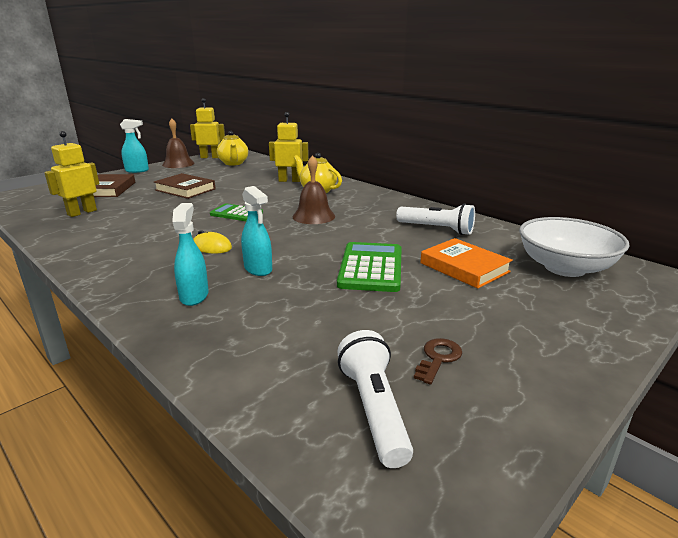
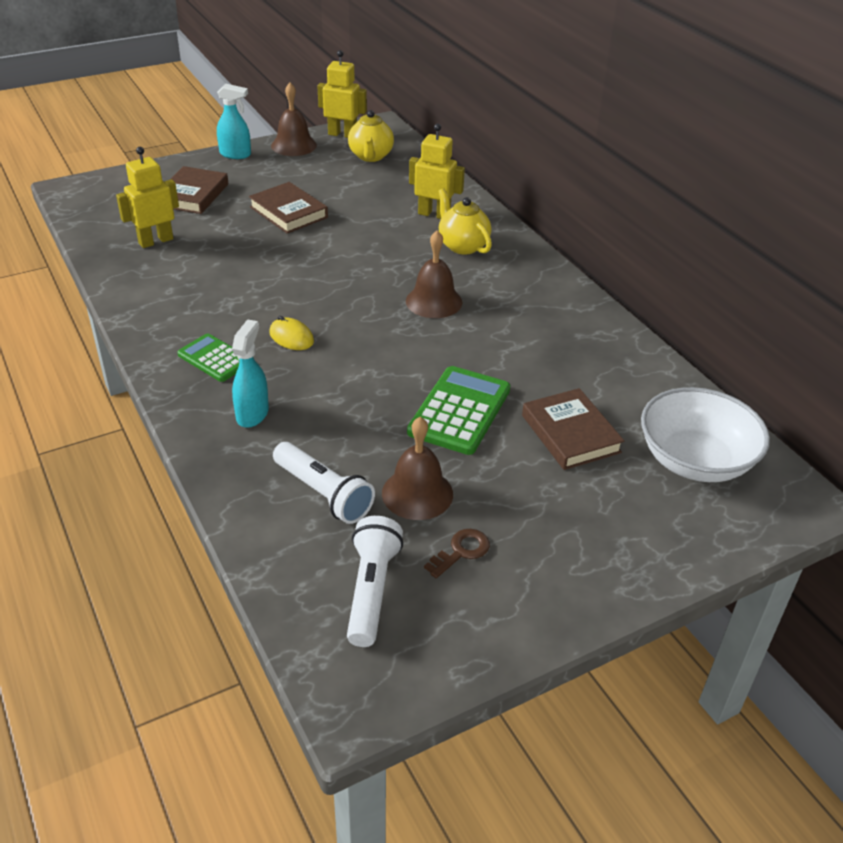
camera: 15 degrees right, 15 degrees up
(236, 213) = (339, 277): green calculator -> green calculator (214, 358)
(258, 269) = (331, 386): turquoise spray bottle -> none
(370, 324) = (417, 493): none -> brown bell
(437, 229) = (580, 358): white flashlight -> white flashlight (323, 494)
(464, 267) = (570, 434): orange book -> brown book

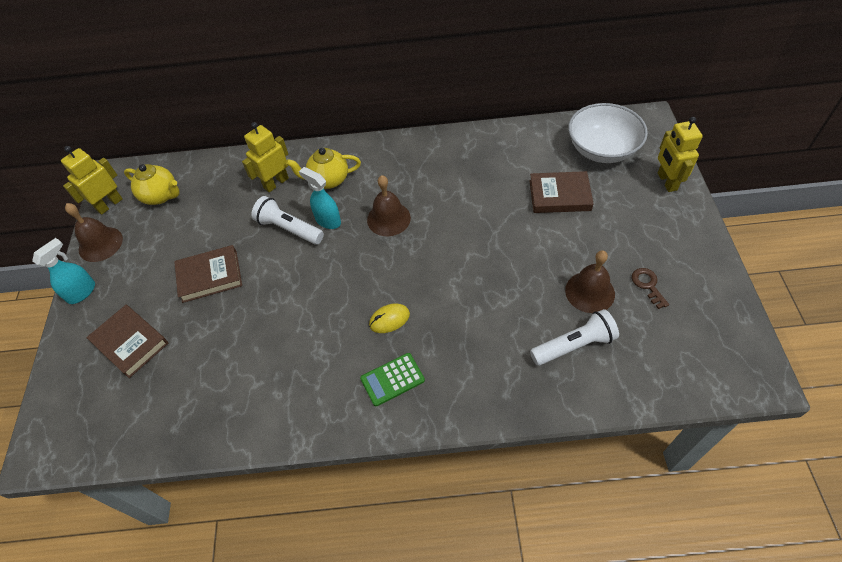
camera: 60 degrees left, 15 degrees up
(155, 241) = (191, 390): yellow robot -> yellow robot (666, 182)
(252, 414) = (472, 368): turquoise spray bottle -> turquoise spray bottle (328, 220)
(371, 590) = (670, 343): white flashlight -> white flashlight (289, 229)
(459, 411) = (517, 243): green calculator -> none

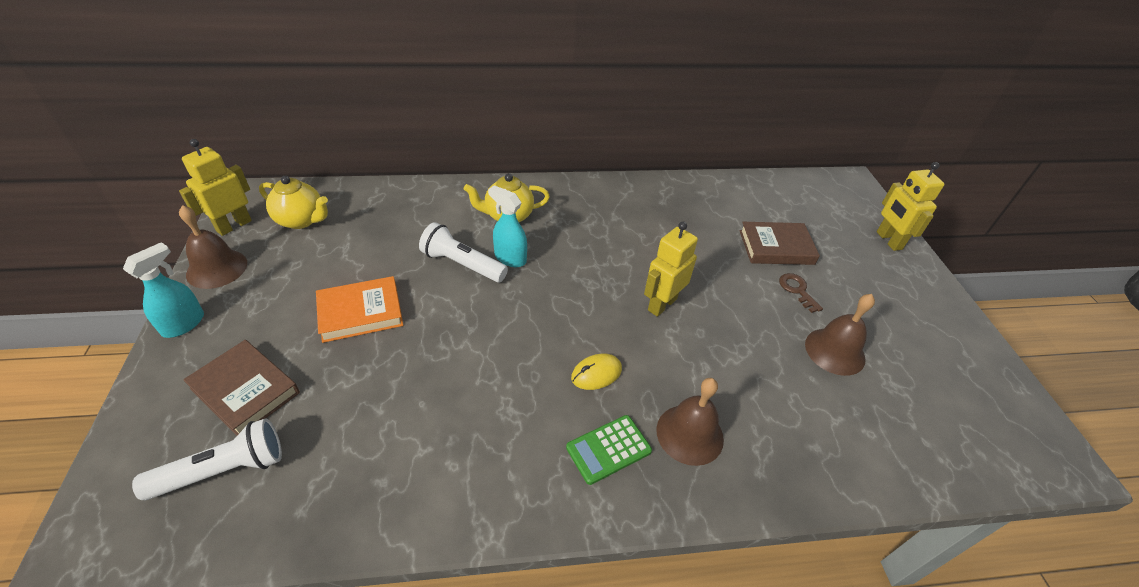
camera: 10 degrees left, 10 degrees down
(210, 276) = (360, 313): brown book -> orange book
(276, 183) = (445, 215): yellow robot -> yellow robot (662, 304)
(388, 219) = (583, 260): brown bell -> brown bell (689, 434)
(574, 345) = (831, 413): white flashlight -> white flashlight (223, 470)
(602, 149) = (811, 205): white bowl -> none
(648, 285) = (899, 346): brown key -> brown key (797, 290)

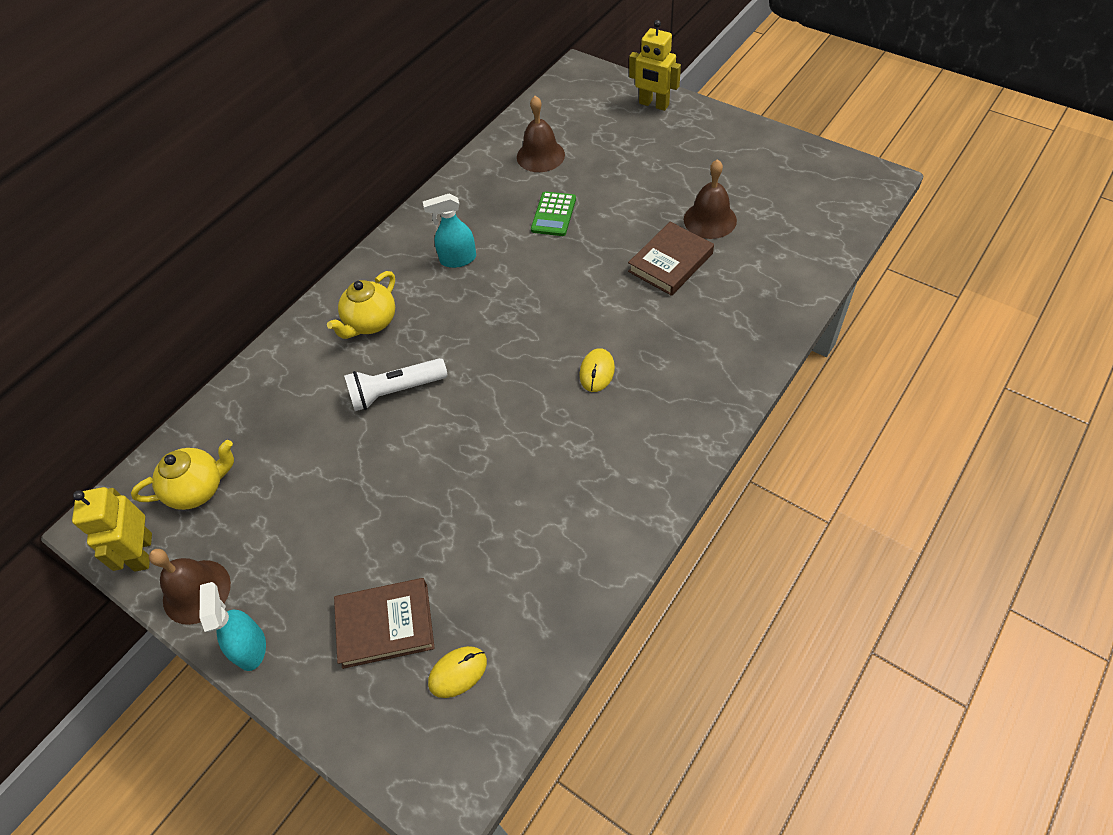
camera: 40 degrees left, 10 degrees up
(223, 470) = (458, 672): white flashlight -> yellow mouse
(360, 313) = (378, 497): orange book -> none
(510, 258) = (424, 353): turquoise spray bottle -> turquoise spray bottle (458, 259)
(608, 449) = (664, 407): green calculator -> green calculator (553, 214)
(662, 304) = (574, 286): yellow robot -> none
(689, 434) = (695, 352): brown bell -> brown bell (540, 156)
(776, 247) = (592, 173): brown book -> brown book (670, 262)
(797, 290) = (642, 196): brown key -> none

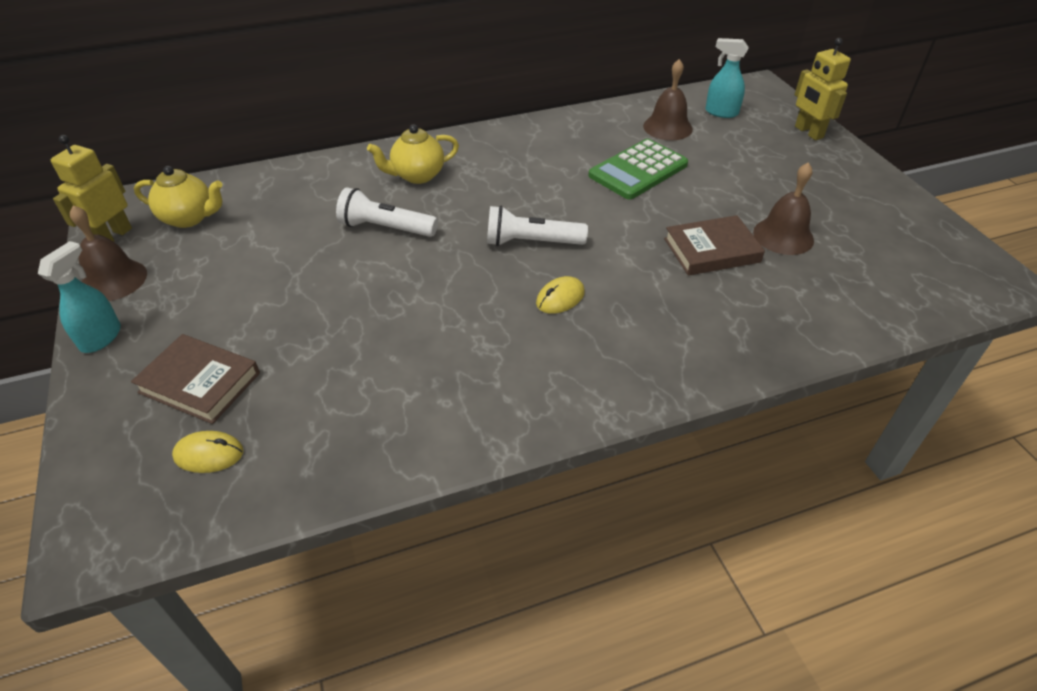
camera: 30 degrees right, 10 degrees down
(458, 259) = (527, 165): turquoise spray bottle -> turquoise spray bottle (721, 112)
(530, 334) = (531, 242): none -> white flashlight
(553, 214) = (638, 170): green calculator -> green calculator, size x1.58

